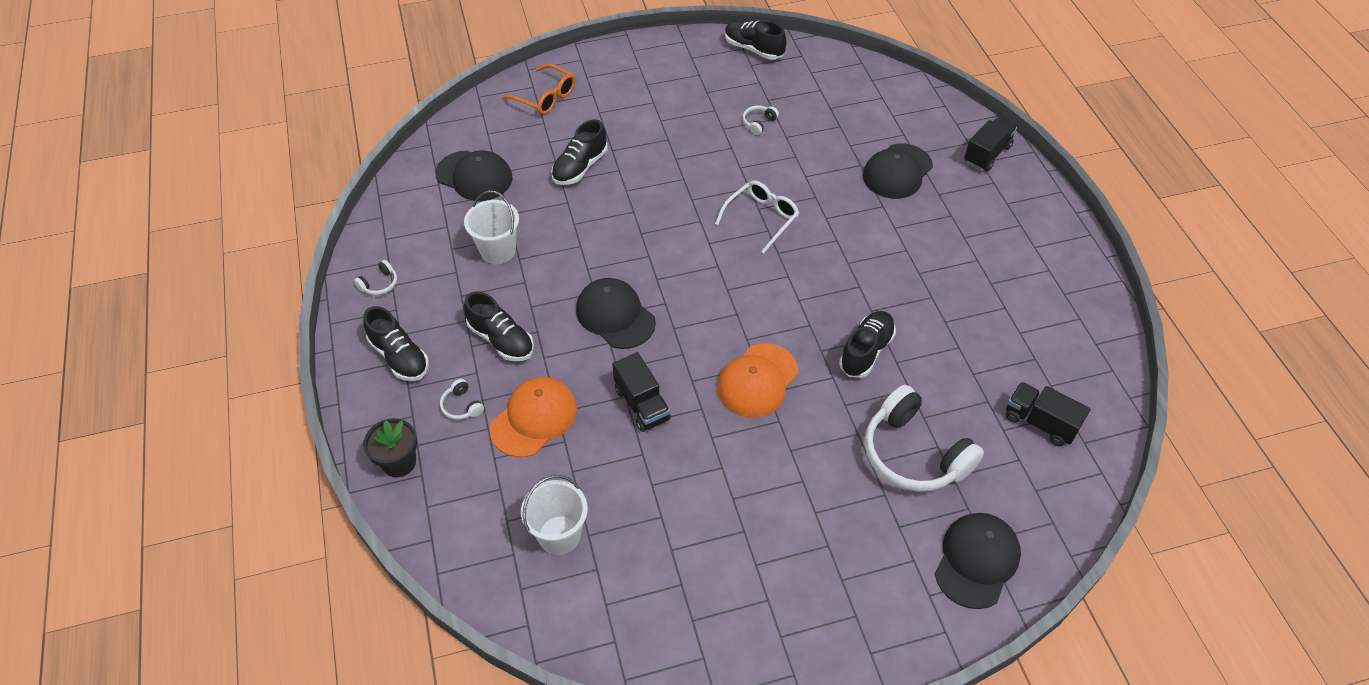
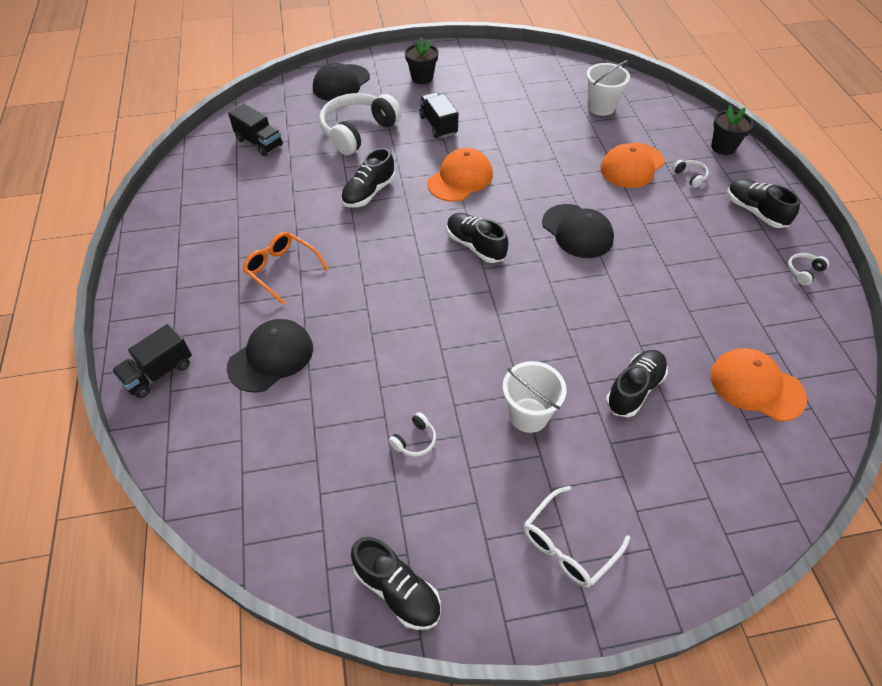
camera: 175 degrees left, 0 degrees up
(474, 176) = (756, 386): black cap -> orange cap
(498, 251) = (700, 296): white bucket -> white bucket (528, 415)
(501, 340) = (673, 219): black shoe -> black shoe (475, 246)
(545, 97) = (702, 510): orange glasses -> orange glasses (281, 270)
(642, 404) = (550, 169): black truck -> black truck (438, 125)
(761, 218) = (433, 312): white glasses -> white glasses (568, 545)
(849, 586) = (422, 78): none -> black flower pot
(914, 454) = (358, 131): white headphones -> white headphones turned 105 degrees counterclockwise

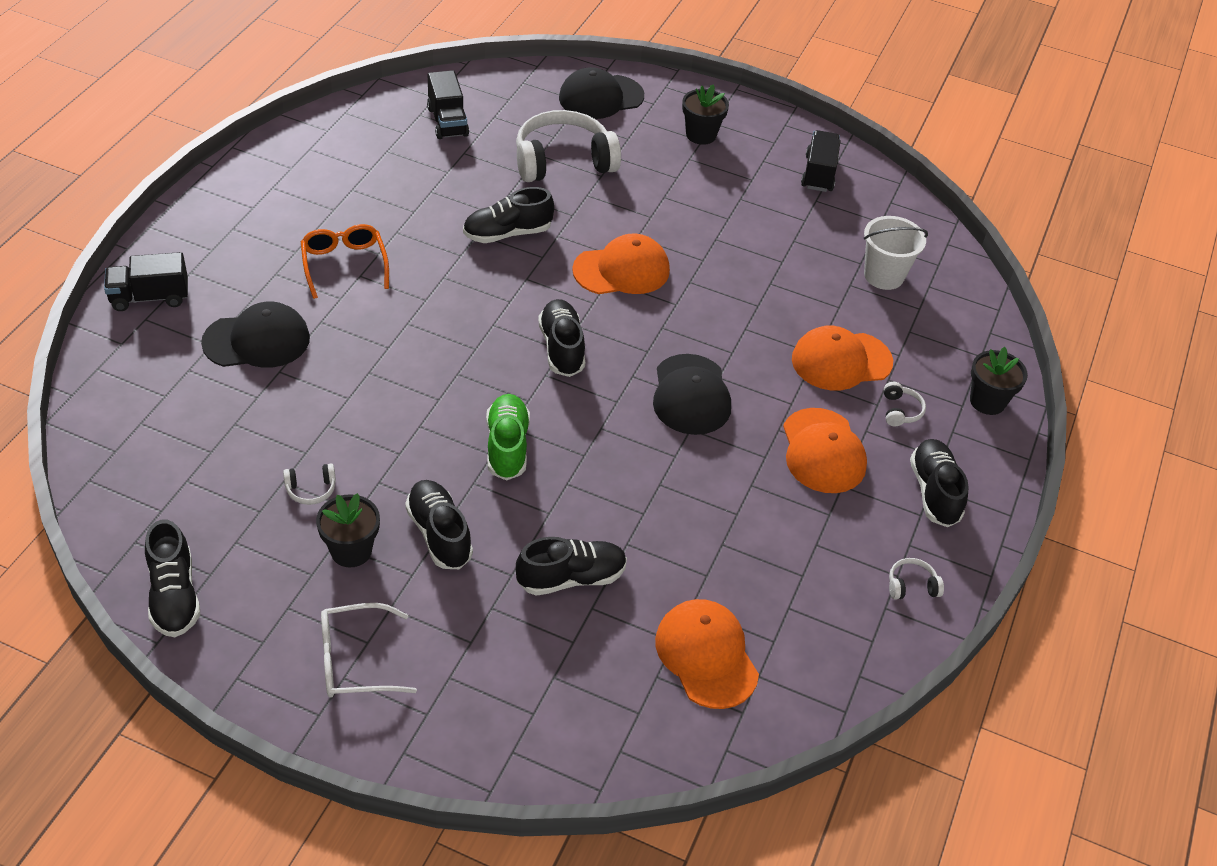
camera: 30 degrees right, 5 degrees down
(438, 125) = (660, 199): black truck -> black truck (818, 173)
(485, 466) = (351, 551): none -> black flower pot
(508, 328) = (507, 446): none -> green shoe
(528, 415) = (439, 534): white bucket -> black shoe
(679, 222) = (823, 451): none -> orange cap

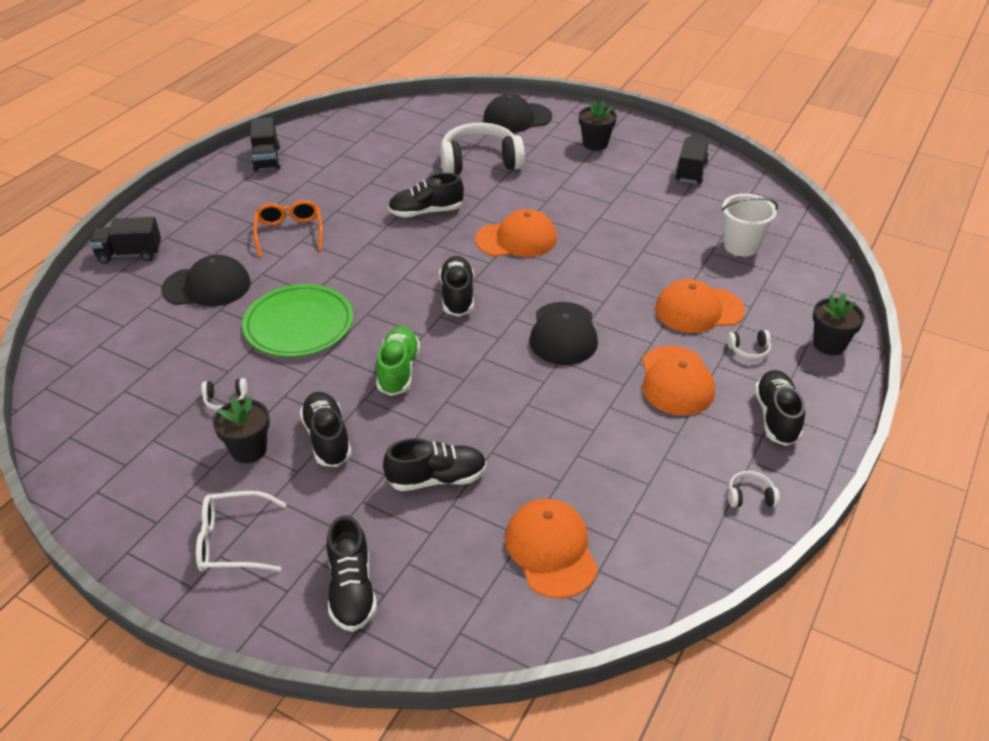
camera: 10 degrees right, 5 degrees down
(174, 595) = (90, 481): black shoe -> black shoe (351, 589)
(379, 389) = (299, 324): none -> green plate
(447, 122) = (392, 135): black truck -> black truck (267, 159)
(900, 411) = (749, 350): white headphones -> white headphones turned 75 degrees clockwise

